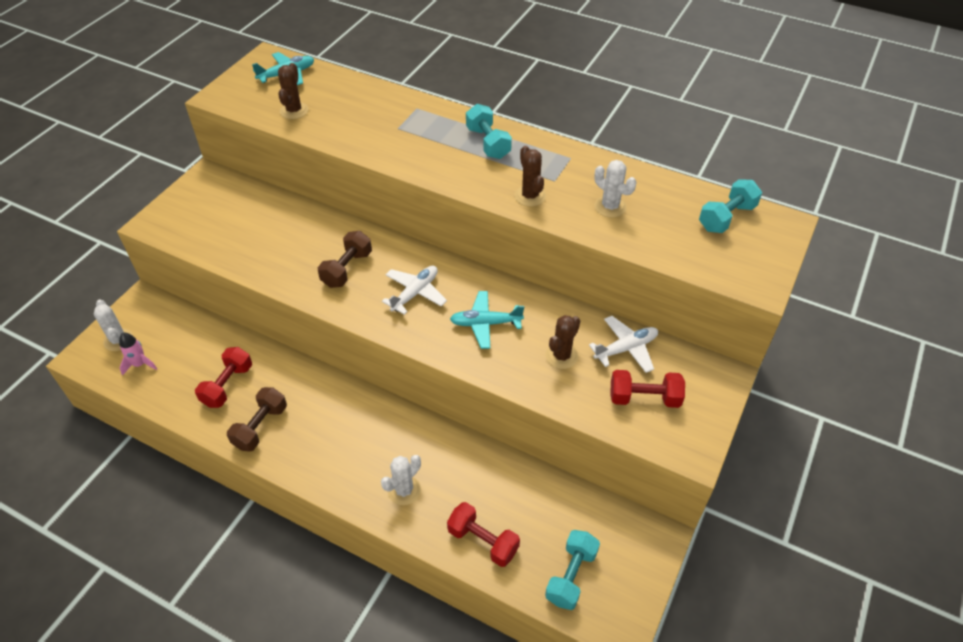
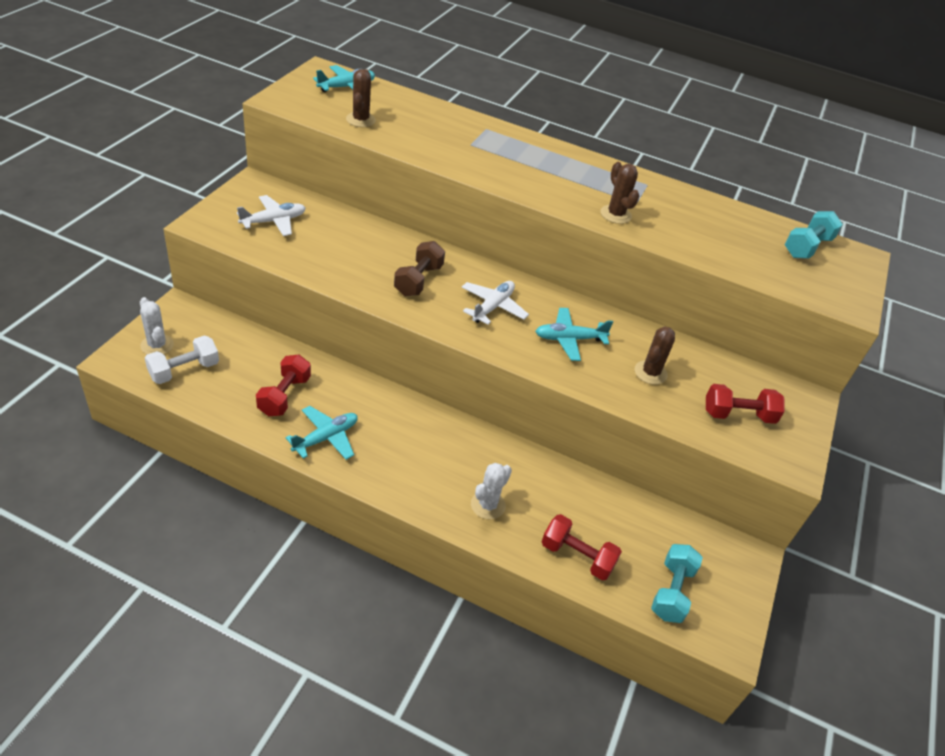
camera: 10 degrees left, 5 degrees down
(140, 364) = (184, 370): pink rocket -> white dumbbell
(260, 427) = (326, 438): brown dumbbell -> turquoise plane
(488, 143) = (564, 165): turquoise dumbbell -> none
(610, 207) = (695, 230): white cactus -> none
(625, 349) = (711, 369): white plane -> white plane (273, 221)

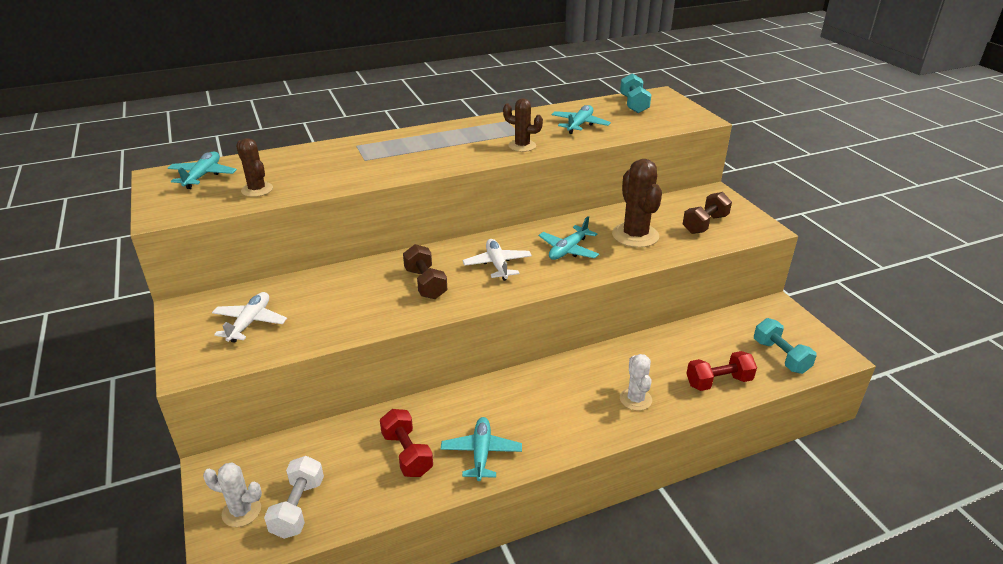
camera: 40 degrees left, 10 degrees down
(650, 373) = (635, 235): brown cactus -> brown cactus, size x1.66
(708, 230) = (579, 125): none -> turquoise plane
(738, 415) = (705, 224): red dumbbell -> brown dumbbell

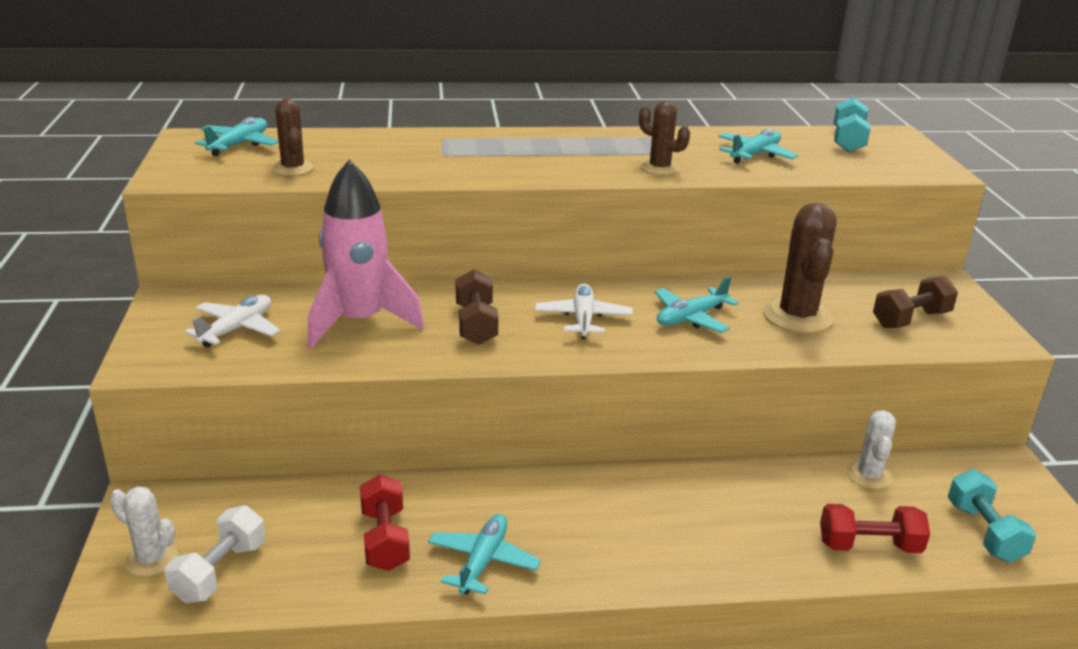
camera: 15 degrees right, 5 degrees down
(340, 298) = (360, 322): none -> pink rocket
(635, 399) = (732, 542): white cactus -> white cactus (868, 475)

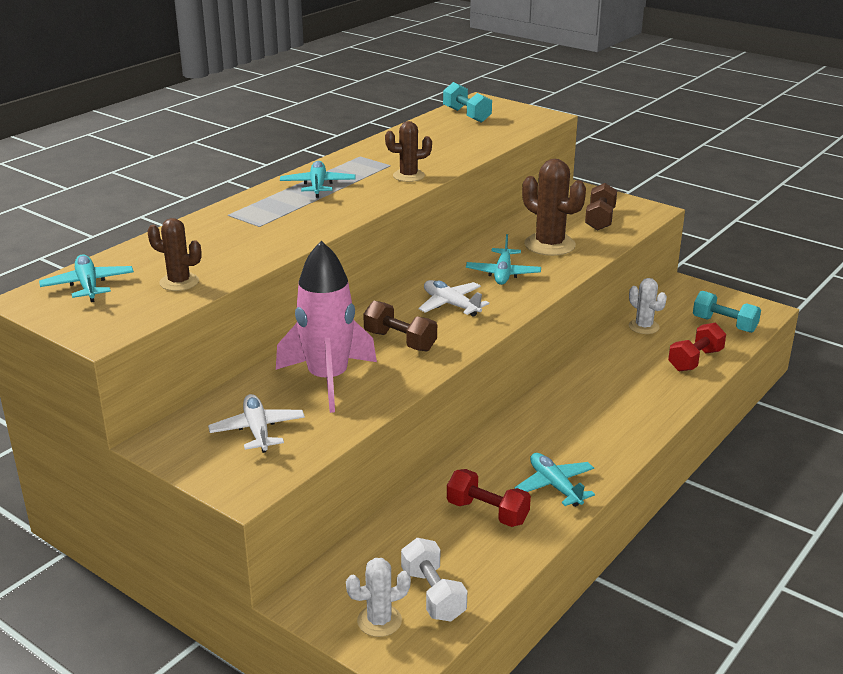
camera: 45 degrees left, 0 degrees up
(754, 155) = (439, 144): turquoise plane -> turquoise plane (318, 186)

